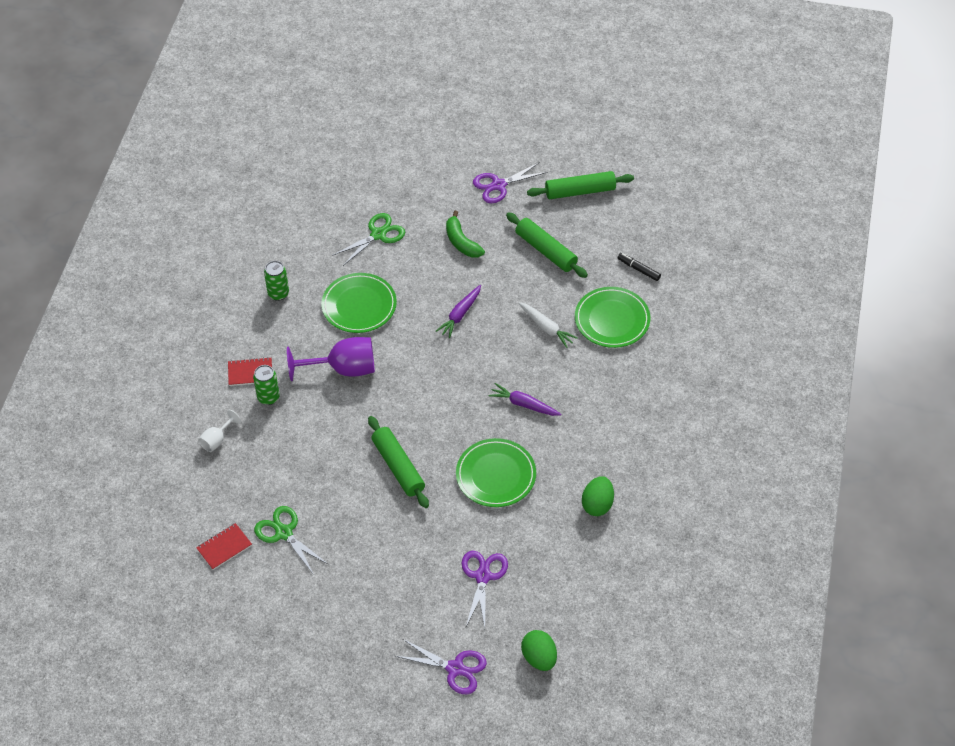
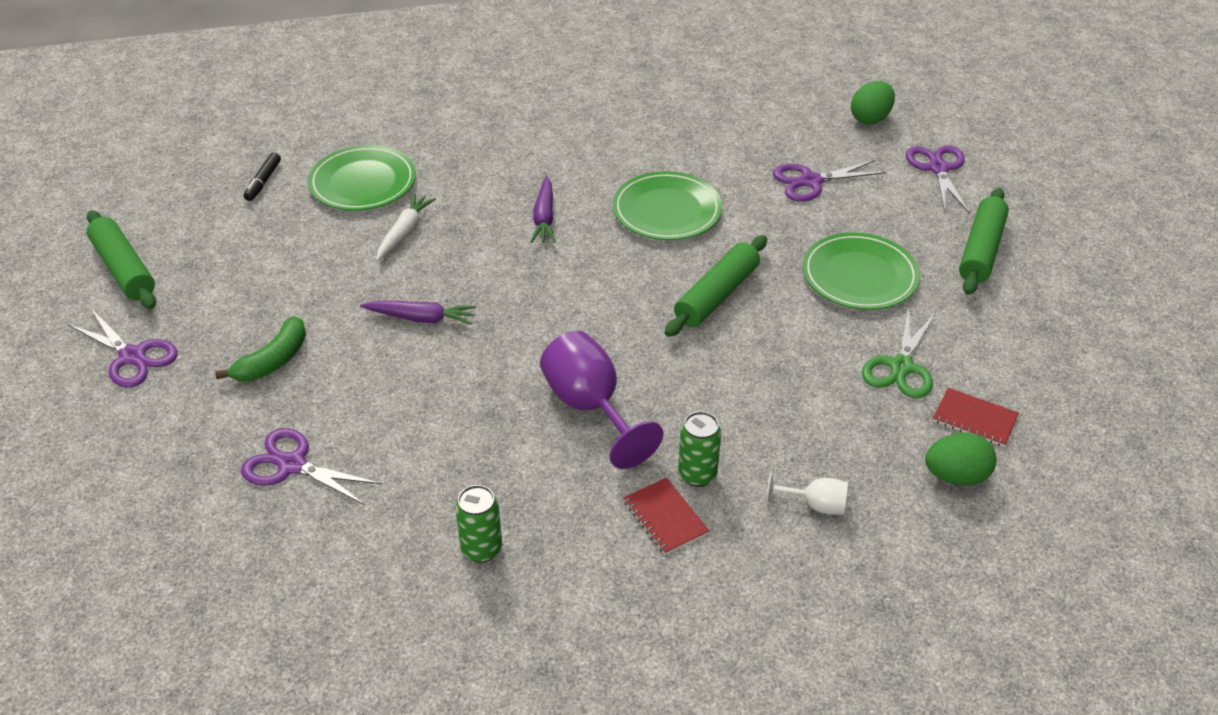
camera: 115 degrees left, 10 degrees down
(359, 305) = (457, 434): green plate -> green plate (859, 276)
(378, 234) = (291, 465): green scissors -> purple scissors
(546, 250) = (259, 270): green rolling pin -> green rolling pin (981, 250)
(597, 504) = (650, 128): green egg -> green egg (956, 476)

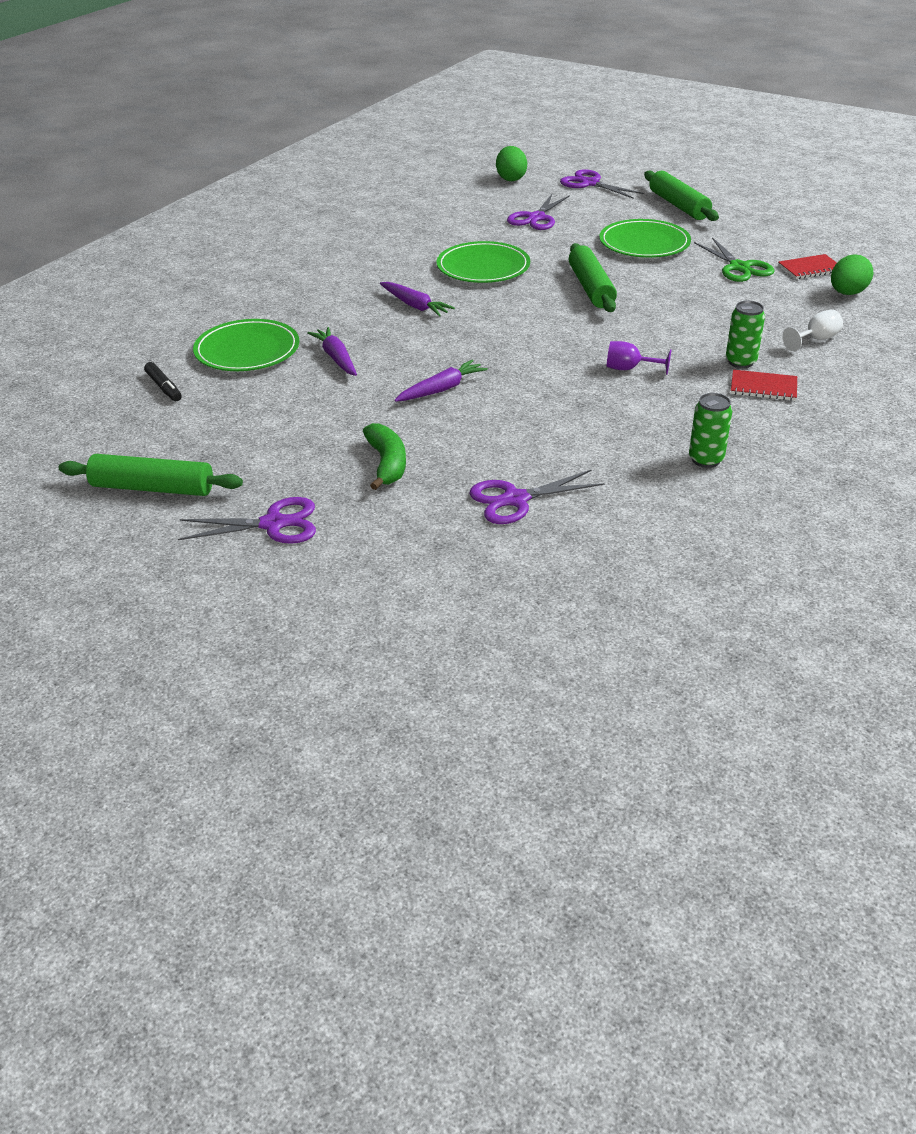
camera: 45 degrees left, 5 degrees down
(404, 232) = (336, 358): white carrot -> purple carrot
(591, 408) = (629, 369): purple goblet -> purple goblet, size x0.51

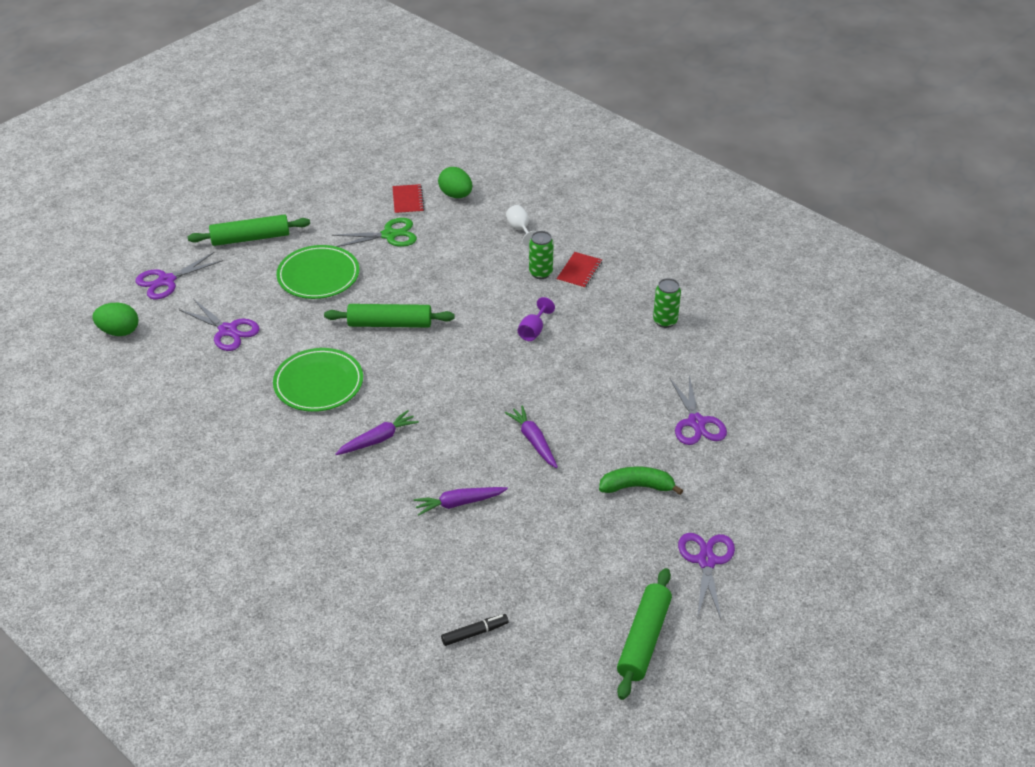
camera: 80 degrees left, 5 degrees up
(247, 350) = (422, 567): green plate -> none

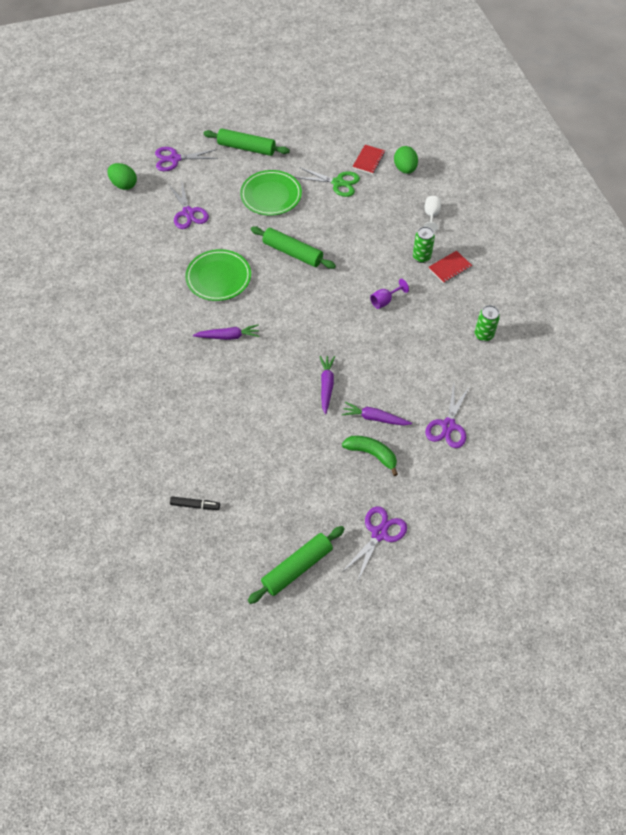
camera: 30 degrees right, 15 degrees up
(459, 503) = (247, 408): purple carrot -> purple carrot (375, 418)

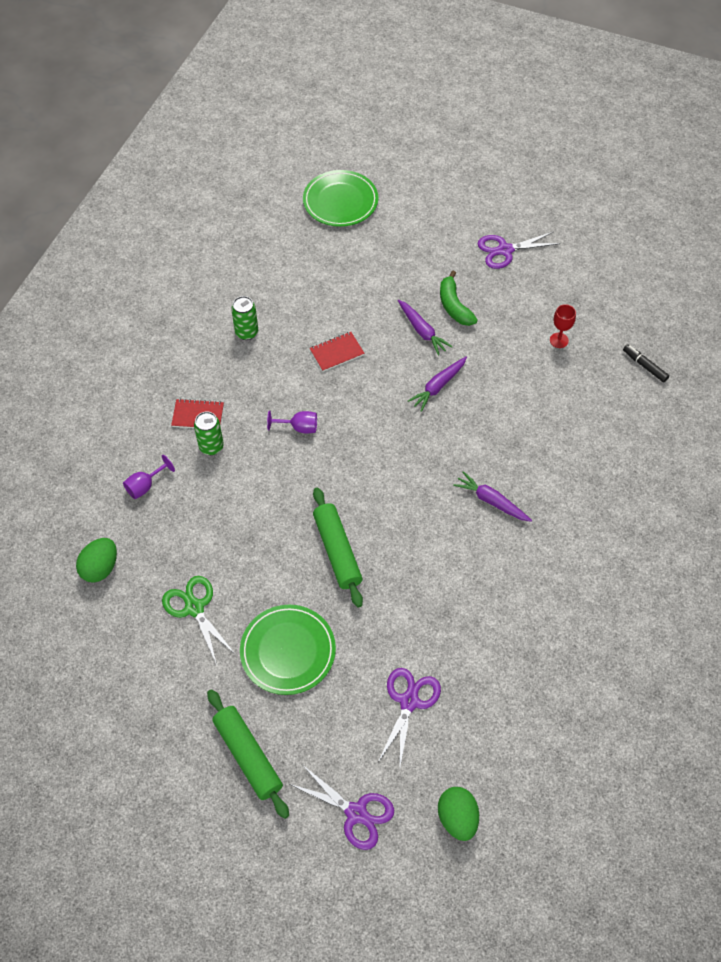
camera: 140 degrees left, 0 degrees up
(218, 277) = (445, 580): green plate -> green plate (340, 201)
(274, 481) = (559, 340): none -> red goblet
(297, 567) = (592, 269): green rolling pin -> none
(368, 160) = (125, 613): red notebook -> red notebook (337, 352)
(431, 216) = (145, 486): white goblet -> purple goblet
(448, 426) = (366, 284): purple scissors -> none

